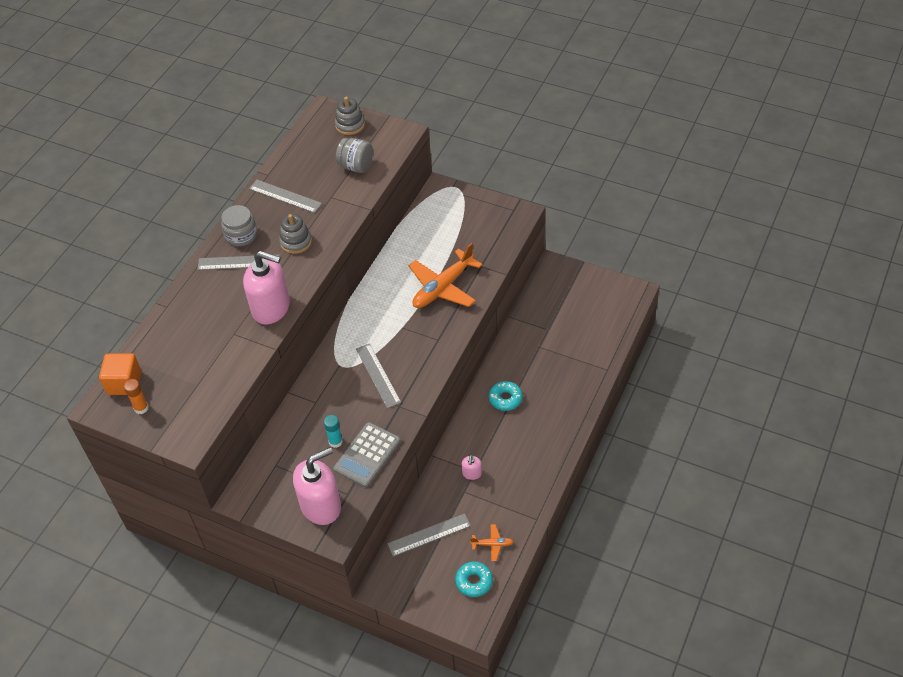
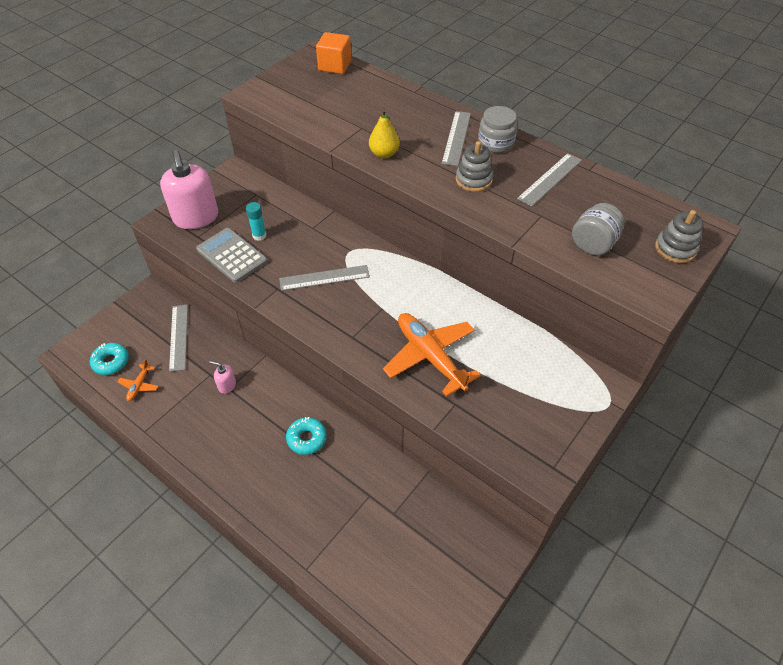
camera: 100 degrees right, 0 degrees up
(141, 408) = (302, 73): orange glue stick -> none
(271, 308) = (384, 154): pink soap dispenser -> yellow pear

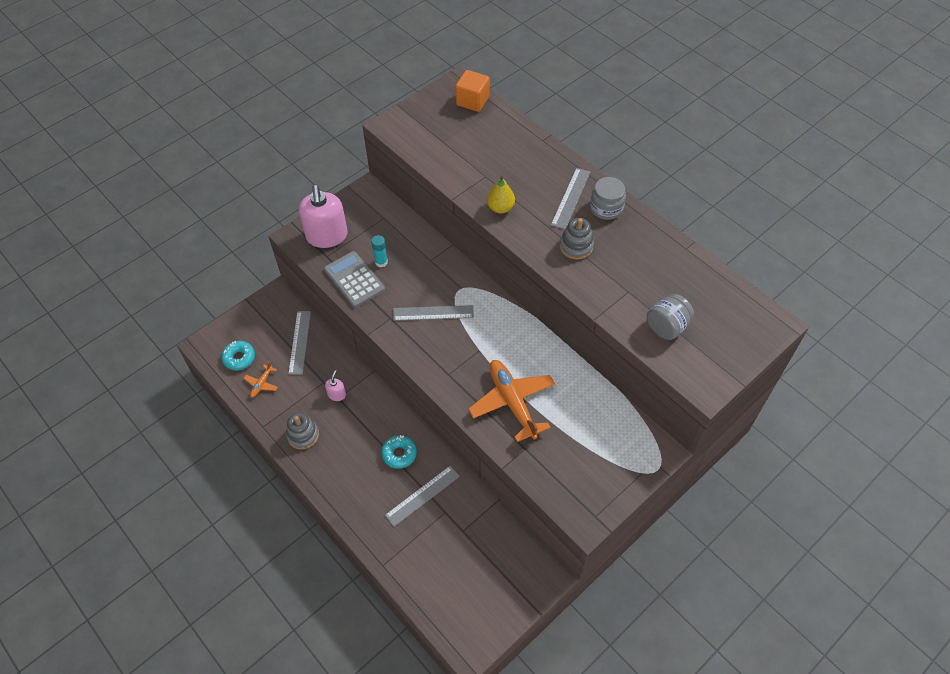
camera: 10 degrees right, 5 degrees up
(227, 385) = (337, 394): pink soap dispenser -> pink soap dispenser turned 75 degrees clockwise
(550, 179) = (646, 254): grey ruler -> grey ruler (422, 495)
(675, 249) = (739, 341): grey stacking toy -> grey stacking toy (303, 435)

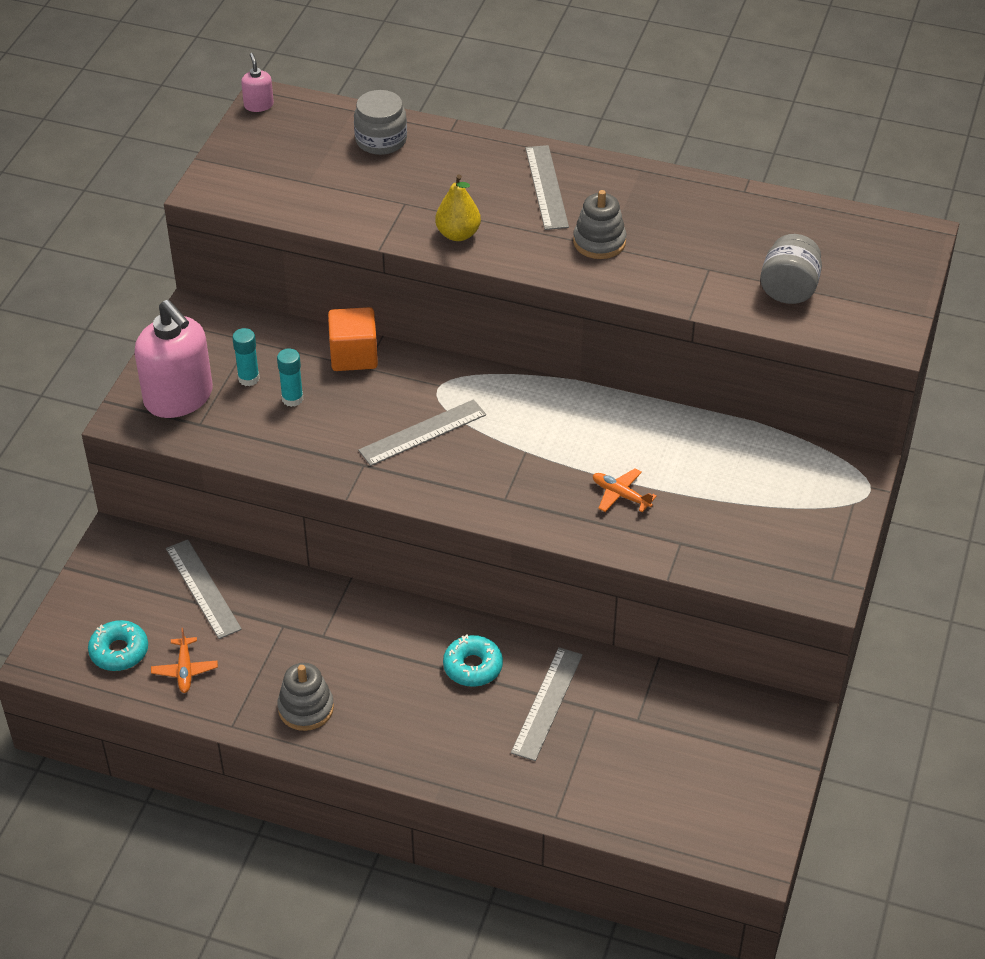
camera: 30 degrees left, 10 degrees down
(337, 394) = (317, 632): pink soap dispenser -> pink soap dispenser (258, 105)
(354, 279) = (269, 437): grey calculator -> none
(368, 240) = (248, 378): none -> turquoise glue stick
(472, 101) = (308, 115): orange cube -> orange cube (354, 355)
(512, 402) = (620, 495): orange plane -> orange plane, size x0.45
(606, 208) = (604, 181): grey jar -> grey jar (381, 140)

